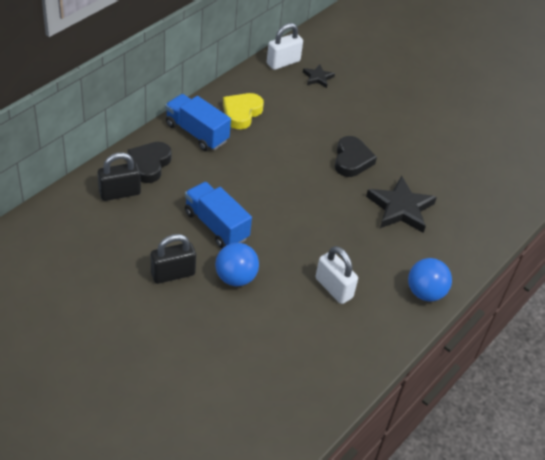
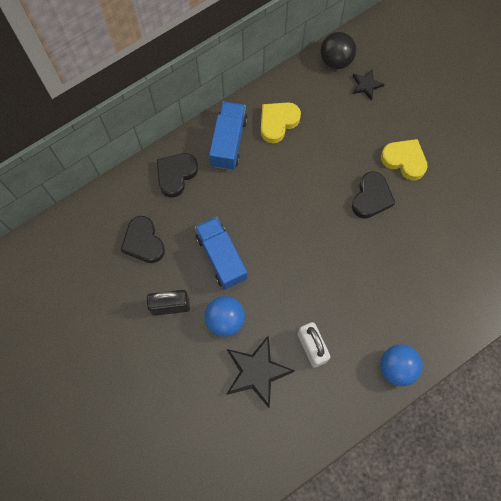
camera: 20 degrees right, 25 degrees up
(120, 193) = (142, 205): black padlock -> none
(129, 223) = (143, 242): none -> black heart
(196, 133) = (228, 142): blue truck -> blue truck turned 45 degrees clockwise
(283, 62) = (336, 60): white padlock -> black ball
(373, 129) = (404, 160): none -> yellow heart
(400, 208) = (402, 264): black star -> black star (257, 372)

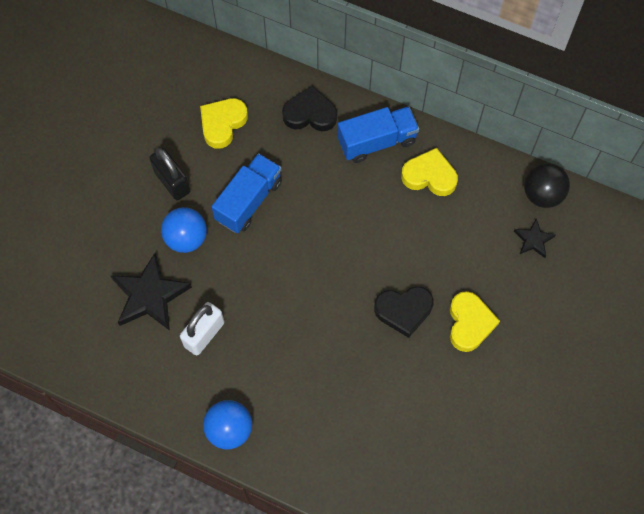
camera: 60 degrees right, 5 degrees down
(143, 242) = (222, 124): black heart -> yellow heart

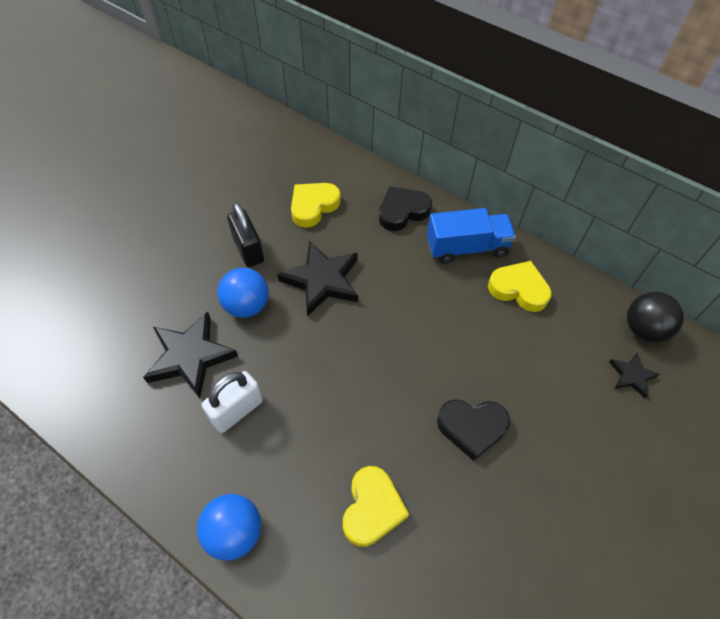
camera: 10 degrees right, 10 degrees down
(249, 201) = (322, 280): blue truck -> black star
(310, 114) = (402, 211): black heart -> black heart turned 45 degrees counterclockwise
(469, 323) = (549, 458): yellow heart -> yellow heart (372, 508)

